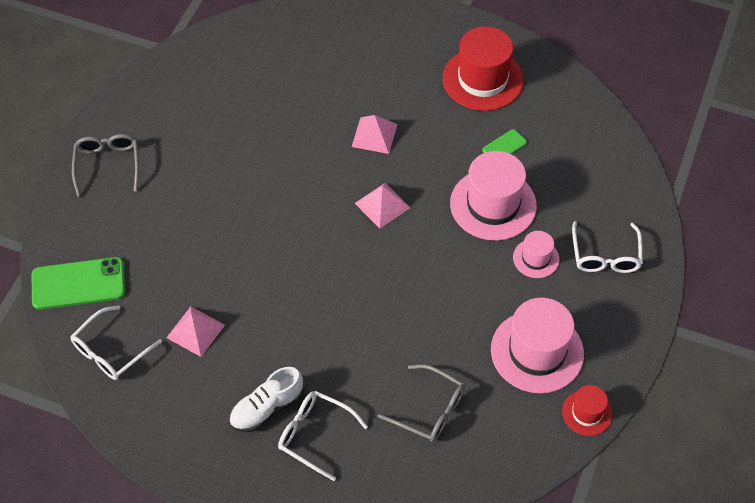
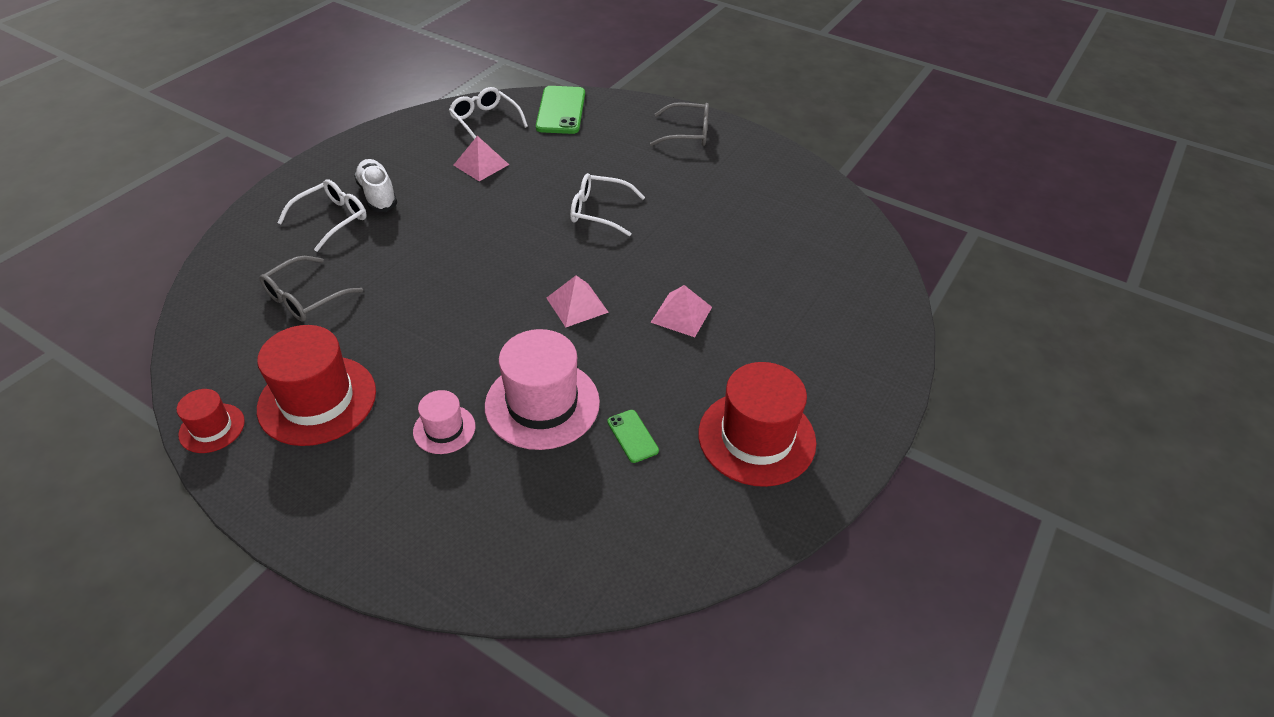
camera: 100 degrees right, 10 degrees down
(537, 351) = (317, 400): pink hat -> red hat
(605, 255) = (413, 507): white glasses -> white glasses (599, 211)

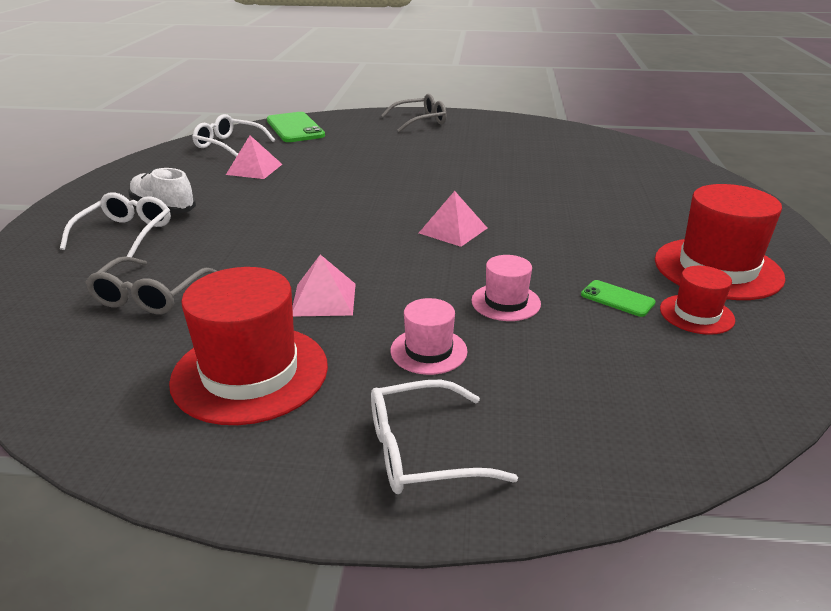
camera: 25 degrees left, 15 degrees down
(212, 428) = (125, 443): red hat -> red hat (696, 314)
(542, 404) = (505, 302): pink hat -> pink hat, size x0.52
(599, 211) = (400, 173): white glasses -> white glasses (422, 451)
(681, 314) = (551, 214): pink pyramid -> pink pyramid (324, 299)

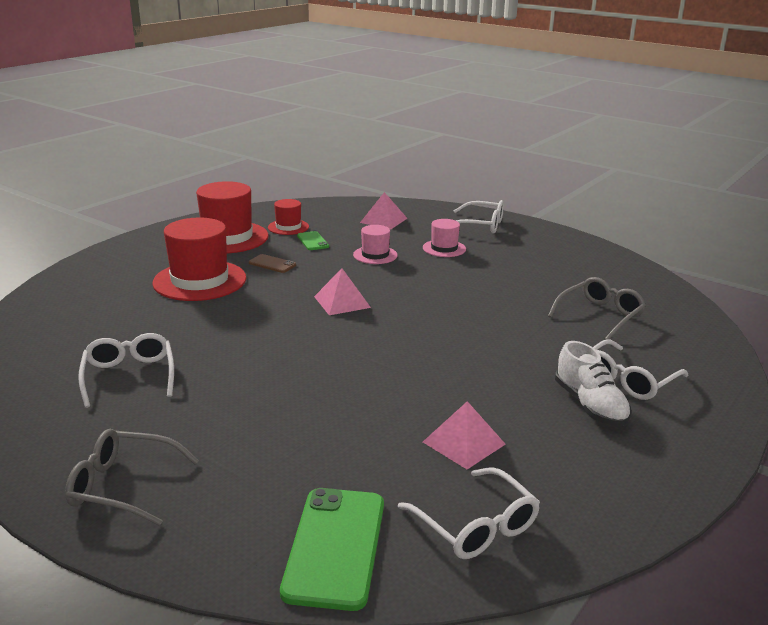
camera: 150 degrees left, 5 degrees down
(250, 373) = (543, 263): red hat -> red hat (200, 281)
(324, 299) = (481, 283): pink pyramid -> pink pyramid (383, 220)
(509, 148) = (129, 376): none -> white glasses
(593, 249) = (272, 264): none -> brown phone

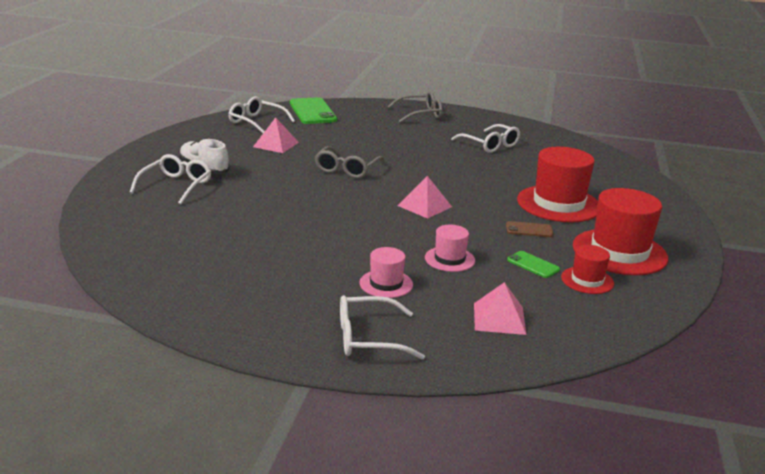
camera: 155 degrees right, 0 degrees up
(600, 316) = (195, 231): grey glasses -> grey glasses (347, 169)

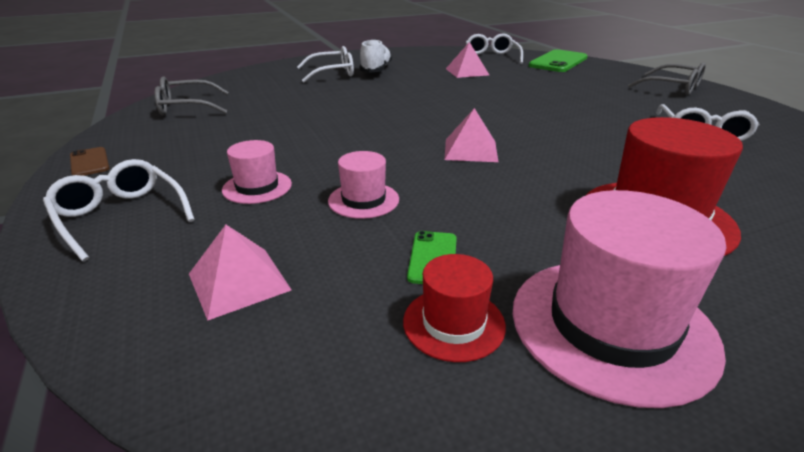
camera: 55 degrees right, 5 degrees up
(347, 169) = (478, 101): grey glasses -> grey glasses (187, 107)
(529, 230) = (532, 223): brown phone -> brown phone (89, 162)
(619, 252) = (611, 325): red hat -> pink hat

